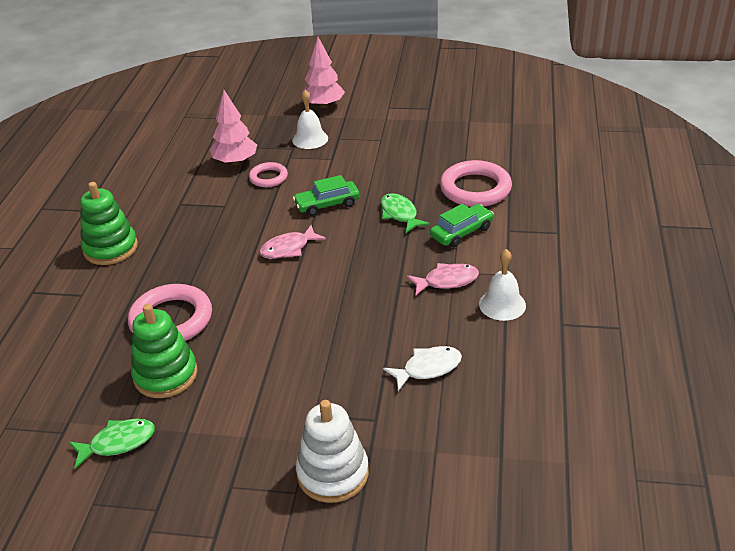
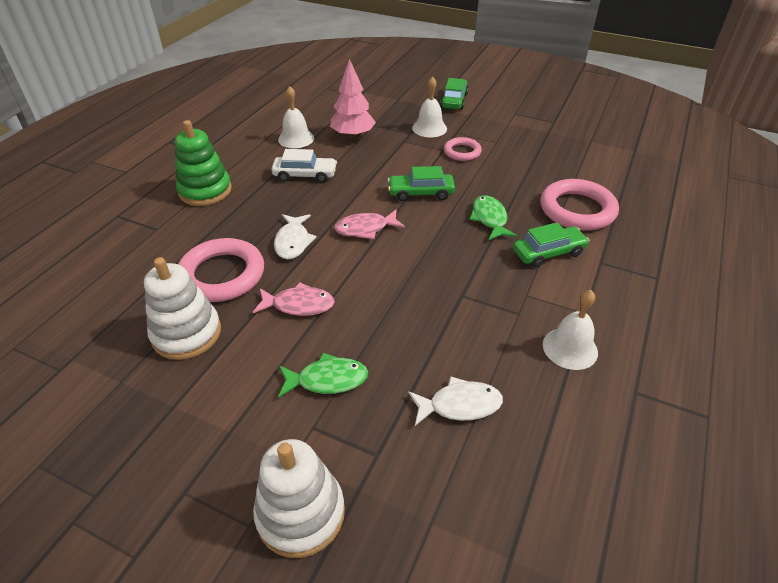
camera: 15 degrees right, 5 degrees up
(118, 443) = (102, 398): green fish -> green fish (327, 380)
(165, 375) = (186, 333): green stacking toy -> white stacking toy
(178, 177) = (296, 138): none -> white bell
(205, 211) = (305, 175): none -> white car
(225, 275) = (293, 242): none -> white fish
(268, 177) = (376, 156): pink ring -> pink ring (462, 152)
(323, 105) = (454, 101): pink tree -> green car
(447, 281) = (515, 304): pink fish -> pink fish (299, 305)

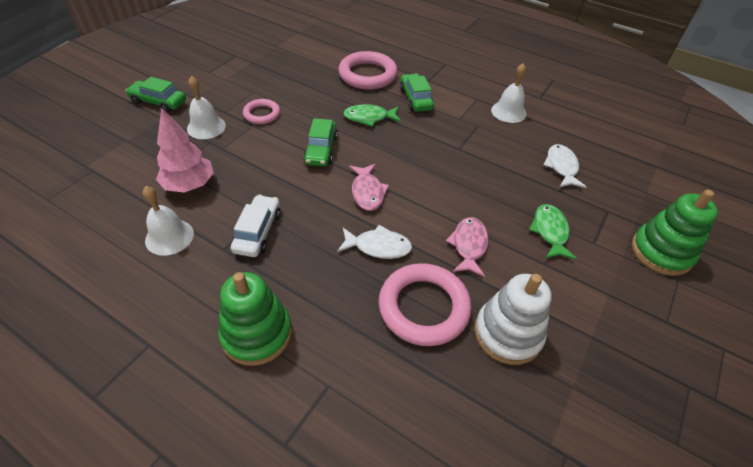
camera: 85 degrees left, 5 degrees up
(300, 513) = (661, 252): white stacking toy -> green stacking toy

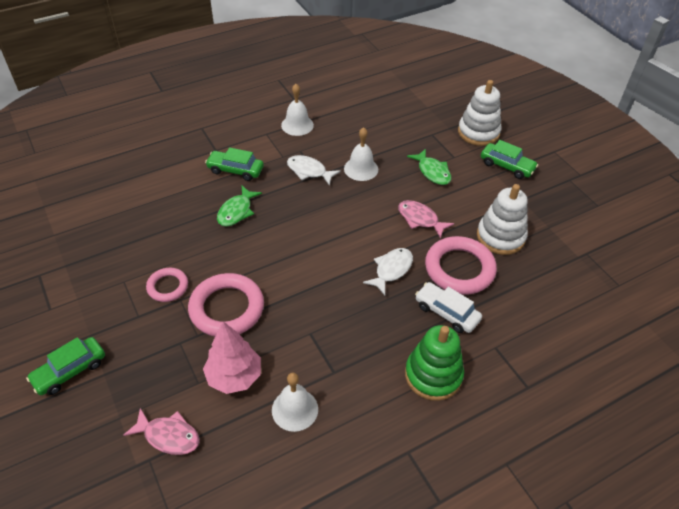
camera: 60 degrees left, 0 degrees up
(206, 127) = (152, 339): white bell -> white bell (361, 169)
(258, 232) = (329, 341): white car -> white car (446, 312)
(321, 150) = (255, 261): green car -> green car (507, 166)
(367, 75) = (171, 185): pink ring -> pink ring (227, 308)
(367, 192) = (330, 252): pink fish -> pink fish (168, 436)
(550, 231) = (432, 172): green fish -> green fish turned 150 degrees counterclockwise
(561, 167) = (377, 132): white fish -> white fish (309, 171)
(661, 252) = (478, 132): green stacking toy -> white stacking toy

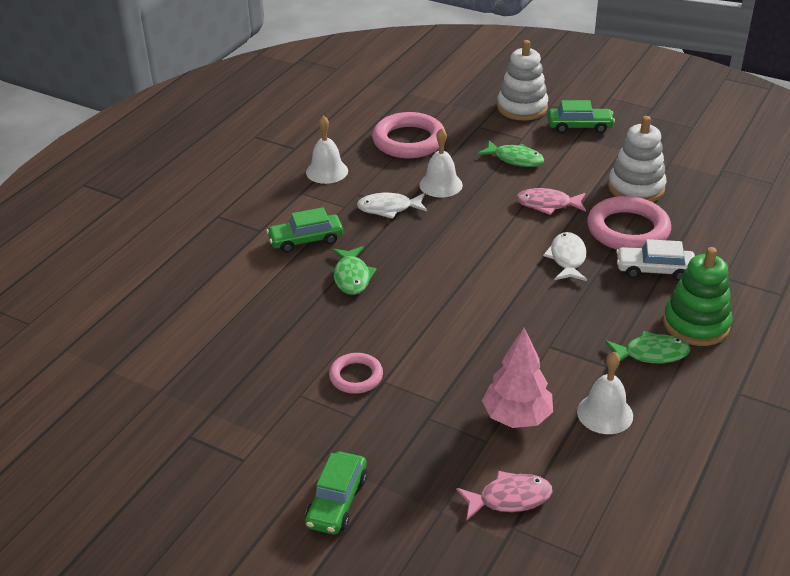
camera: 30 degrees left, 10 degrees down
(227, 308) = (442, 365): pink ring -> pink ring (409, 141)
(375, 380) = (651, 353): none -> green fish

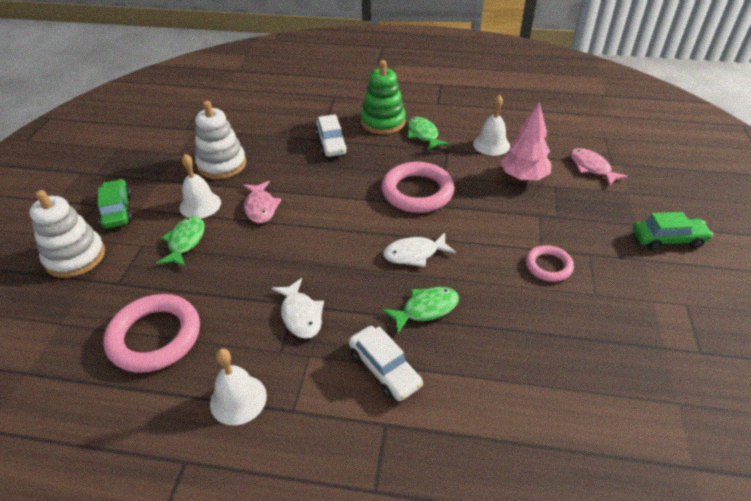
camera: 110 degrees left, 5 degrees up
(306, 240) = (384, 369): green car -> white car
(441, 185) = (245, 285): white bell -> white bell (200, 205)
(567, 258) = (335, 184): white fish -> white fish (414, 254)
(628, 230) = (284, 161): pink ring -> pink ring (417, 192)

